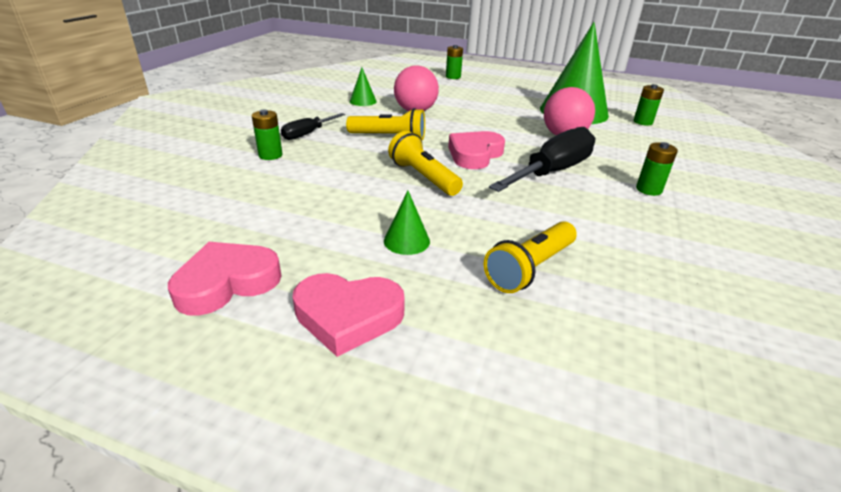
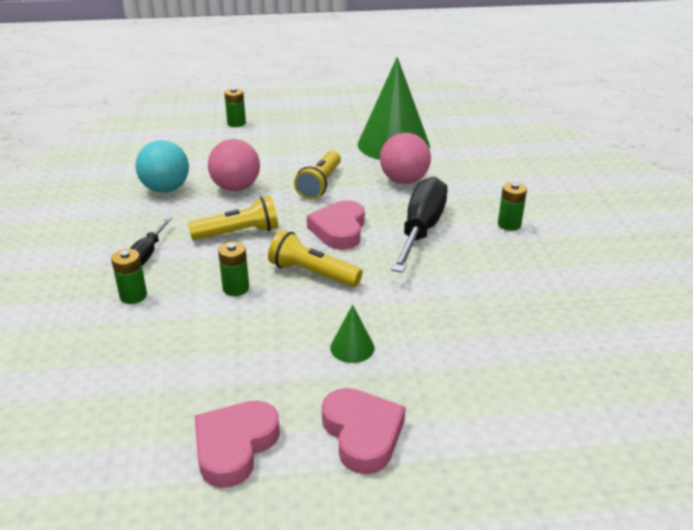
camera: 25 degrees left, 0 degrees up
(348, 316) = (362, 434): pink heart -> pink heart turned 90 degrees counterclockwise
(363, 101) = (165, 189): green cone -> turquoise ball
(530, 268) = (467, 337): yellow flashlight -> yellow flashlight (320, 184)
(643, 122) = (462, 141): green battery -> green battery (236, 288)

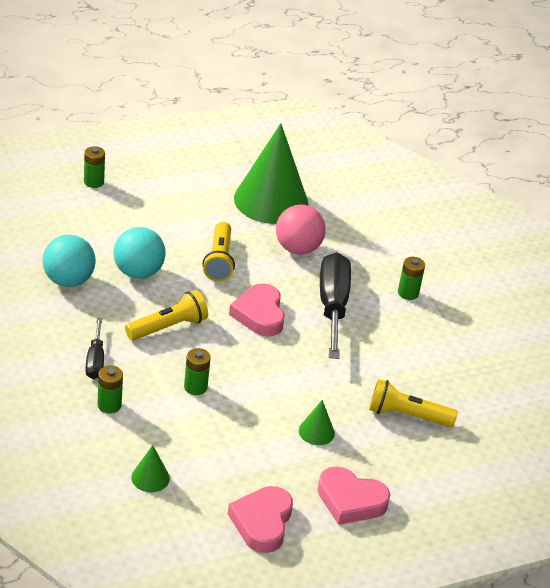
camera: 20 degrees left, 5 degrees up
(130, 375) = (150, 478): none -> green cone
(236, 187) = (138, 272): pink ball -> turquoise ball
(312, 273) = (255, 364): yellow flashlight -> yellow flashlight (407, 415)
(362, 434) = (350, 500): pink heart -> pink heart turned 150 degrees clockwise

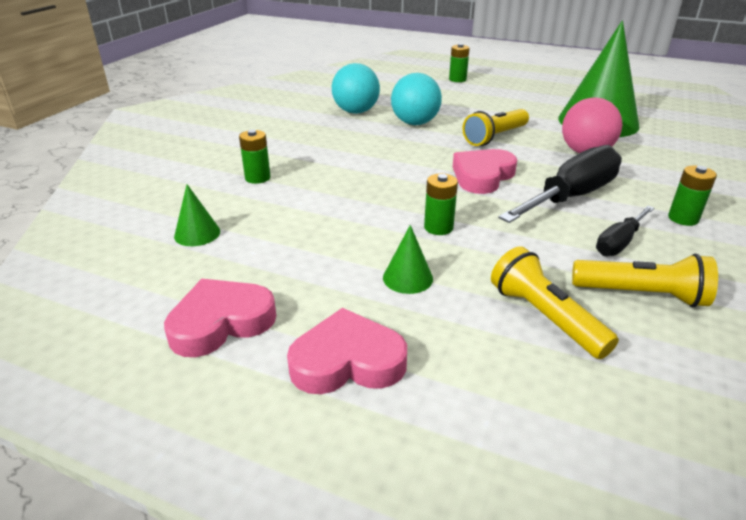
camera: 50 degrees right, 5 degrees down
(95, 361) = (296, 152): black screwdriver -> black screwdriver (619, 243)
(168, 327) = (386, 155): yellow flashlight -> yellow flashlight (641, 295)
(195, 387) = (344, 196): green battery -> green battery (438, 227)
(350, 500) = (347, 361): pink heart -> pink heart turned 105 degrees clockwise

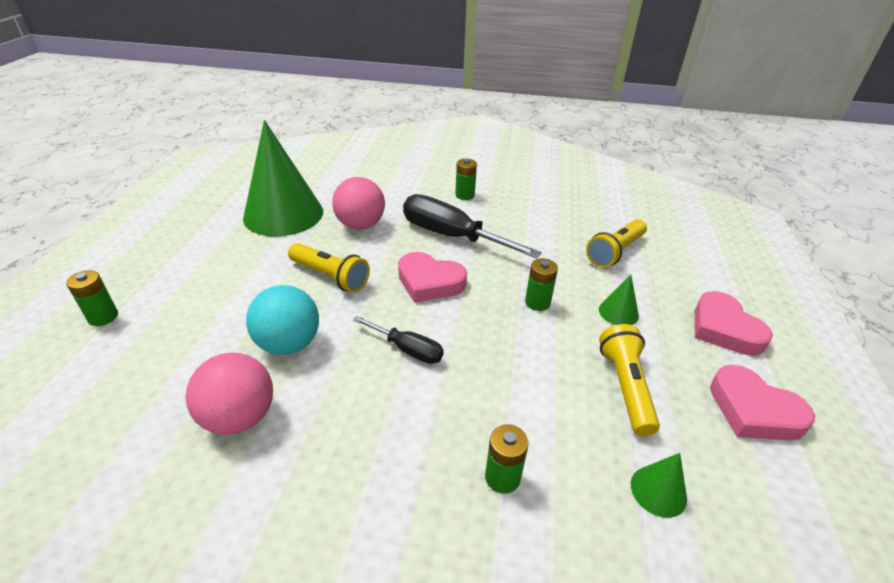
camera: 105 degrees left, 5 degrees up
(356, 112) = (239, 417): turquoise ball -> pink ball
(619, 243) = (511, 221): black screwdriver -> black screwdriver (407, 349)
(641, 295) = (567, 218): yellow flashlight -> yellow flashlight (625, 387)

